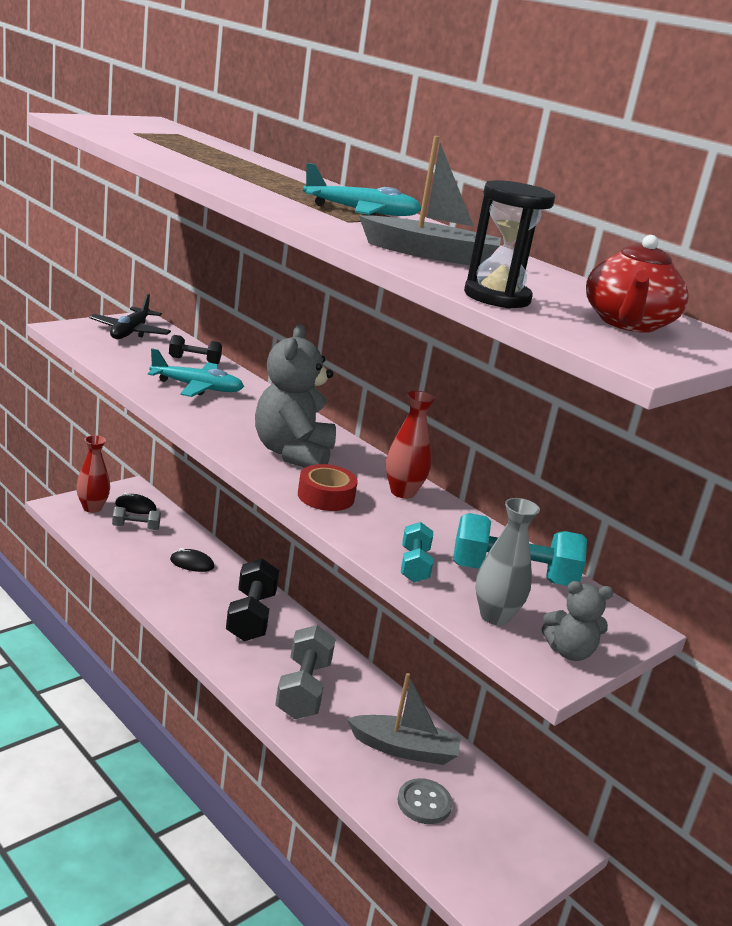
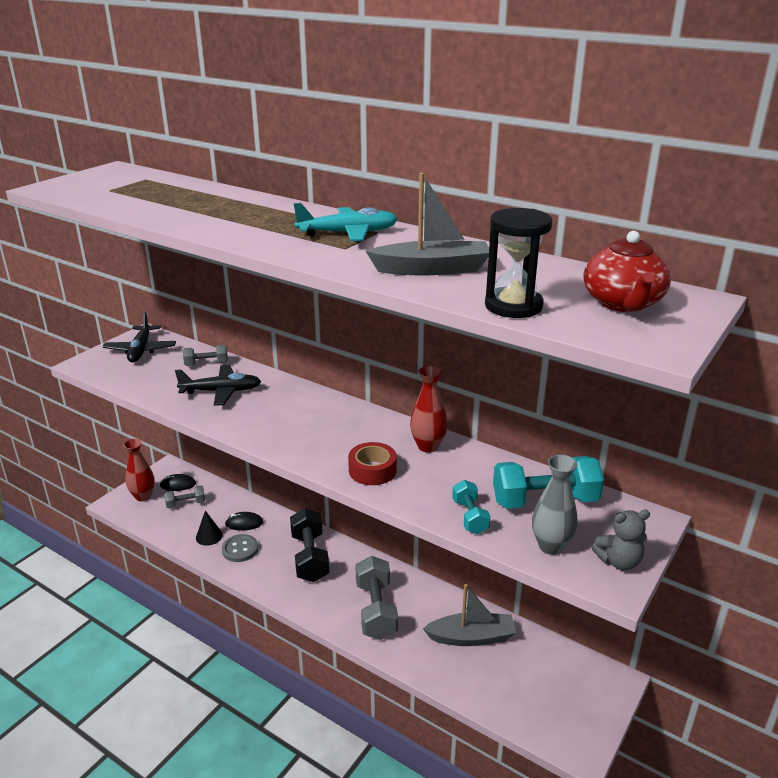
camera: 10 degrees left, 5 degrees up
(147, 565) = (209, 536): none -> black cone
(194, 360) = (206, 364): black dumbbell -> grey dumbbell
(197, 387) = (221, 391): turquoise plane -> black plane
(293, 453) = (327, 435): grey teddy bear -> none
(424, 803) = (504, 680): grey button -> grey button (240, 549)

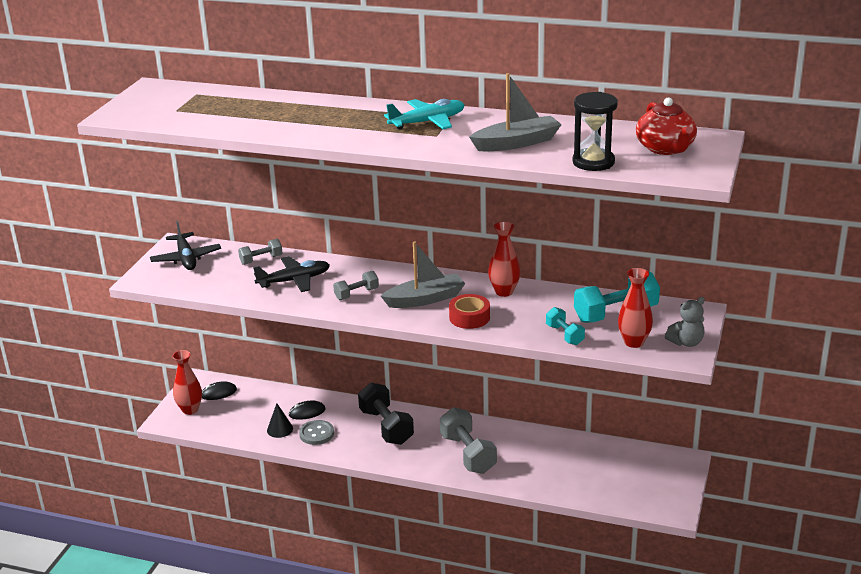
camera: 15 degrees left, 0 degrees up
(186, 504) = (238, 407): grey dumbbell -> grey dumbbell (356, 294)
(471, 637) = (558, 455): grey boat -> grey boat (425, 299)
(551, 546) = (634, 342): grey vase -> red vase

